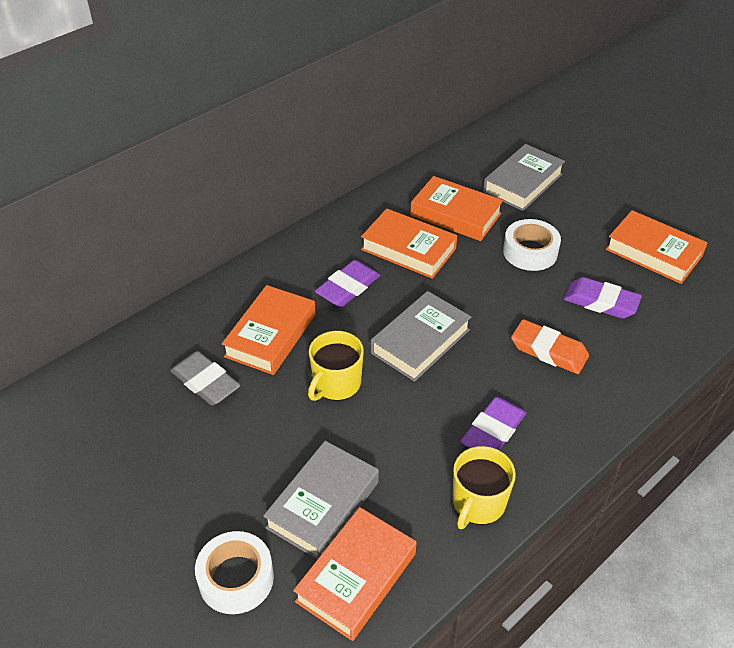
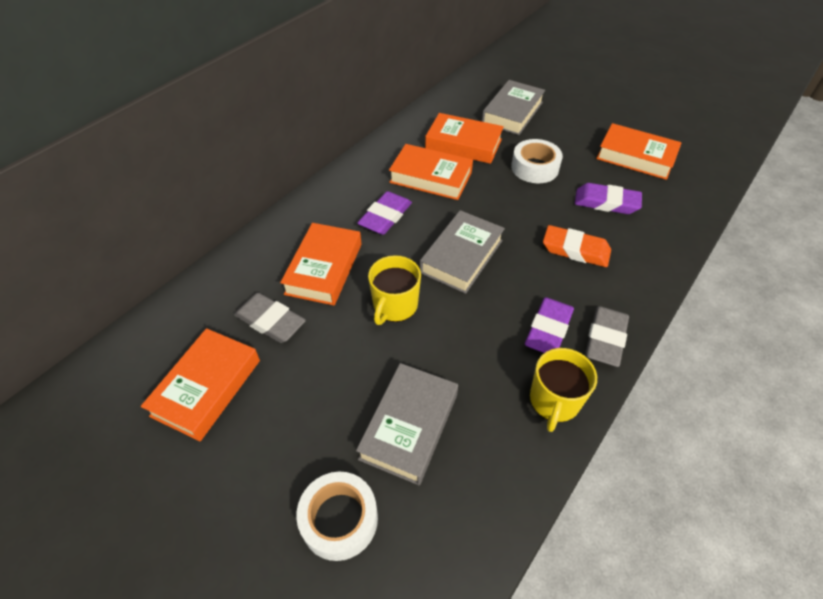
camera: 10 degrees left, 5 degrees up
(356, 577) = (459, 496): orange book -> orange book (206, 387)
(552, 449) = (605, 339): none -> grey eraser

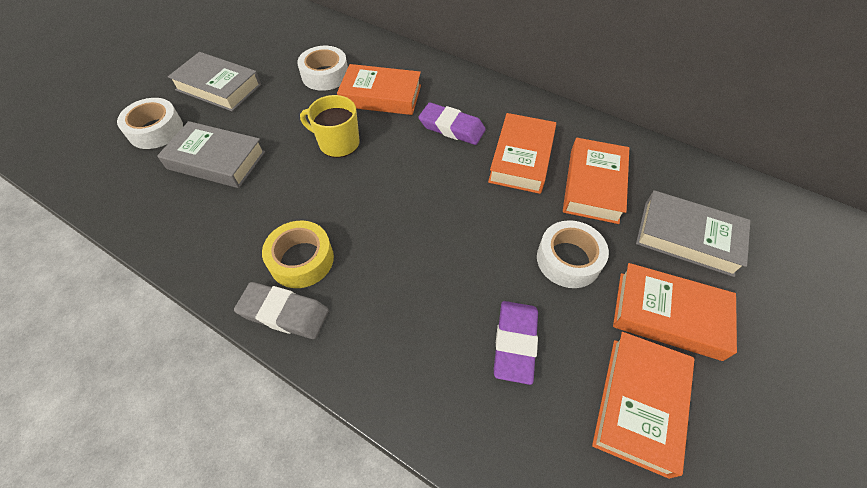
camera: 85 degrees right, 5 degrees up
(206, 387) = (270, 56): orange book -> orange book (668, 315)
(270, 321) = (325, 75): grey eraser -> white tape
(461, 256) = (401, 188): grey book -> grey book (218, 87)
(548, 329) = (301, 260): purple eraser -> yellow tape
(554, 401) = (218, 260): yellow mug -> none
(575, 250) = (419, 295): orange eraser -> none

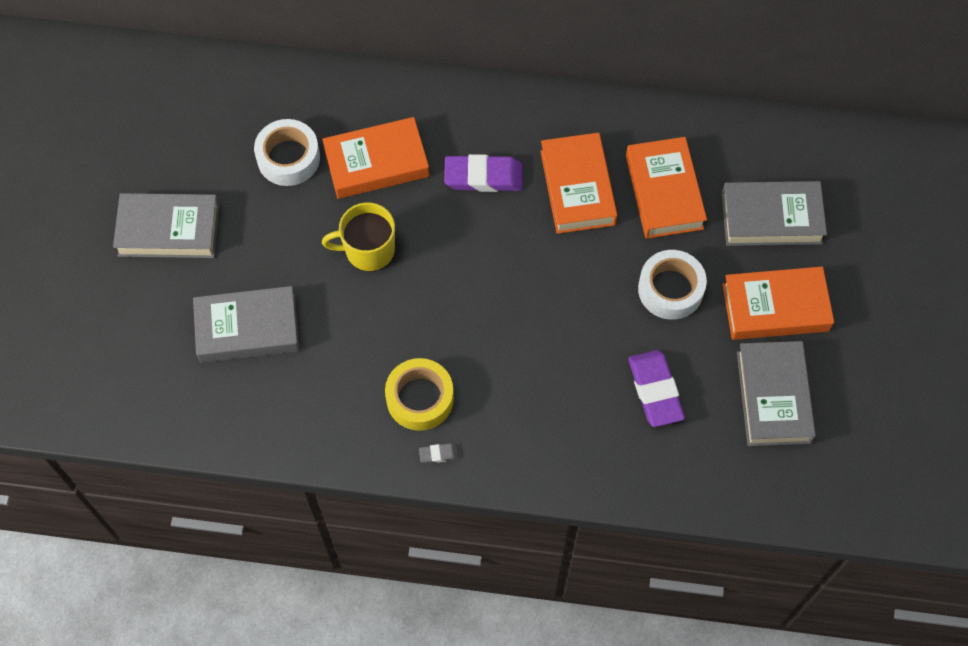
camera: 25 degrees left, 10 degrees up
(156, 130) = (143, 320): white tape -> none
(284, 313) = (438, 454): grey eraser -> grey eraser, size x0.45
(639, 404) = (773, 397): orange book -> grey book

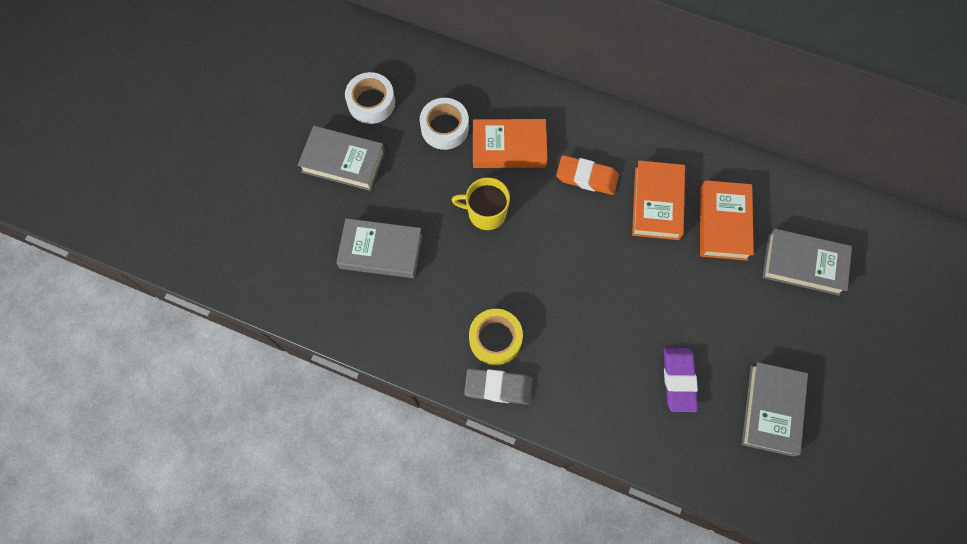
camera: 15 degrees right, 5 degrees up
(438, 454) = (498, 387): grey eraser -> grey eraser, size x2.21
(483, 176) = (587, 177): purple eraser -> orange eraser
(670, 289) = (710, 302): white tape -> white tape (371, 102)
(775, 307) = (790, 337): orange book -> none

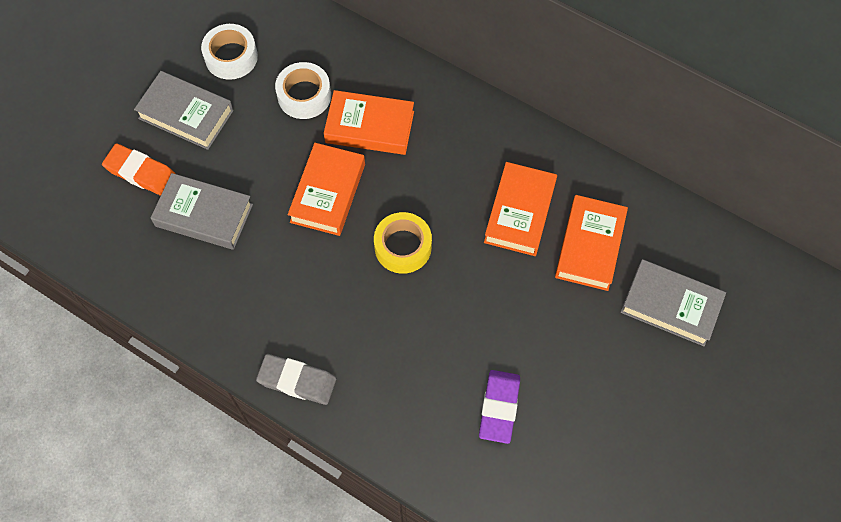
camera: 10 degrees right, 5 degrees down
(486, 213) = (328, 193): yellow mug -> orange book
(495, 339) = (306, 329): yellow tape -> yellow tape (403, 247)
(587, 177) = (448, 172): orange eraser -> orange eraser (140, 172)
(771, 410) = (596, 458): grey book -> none

